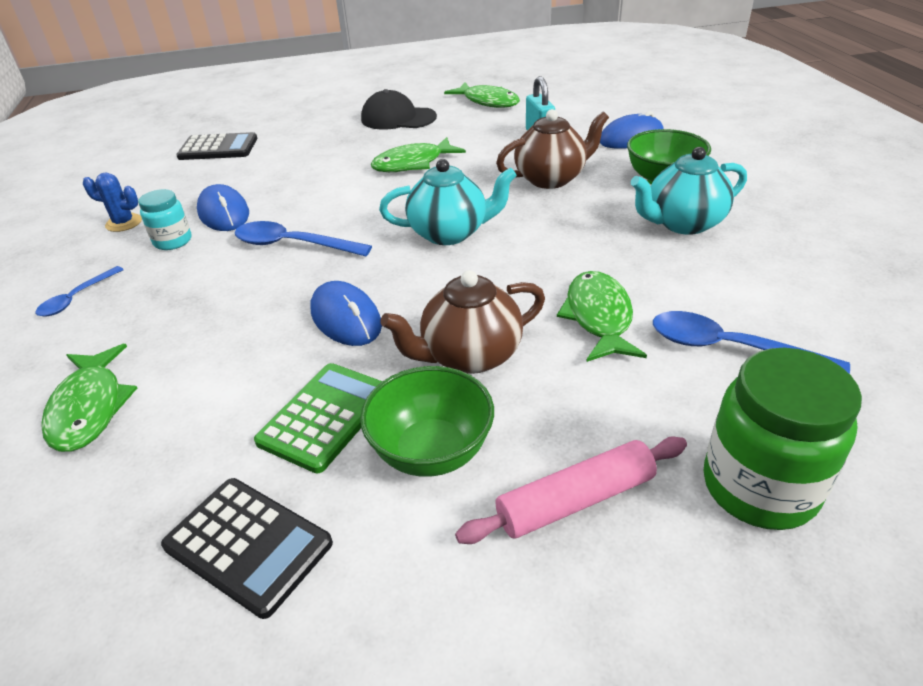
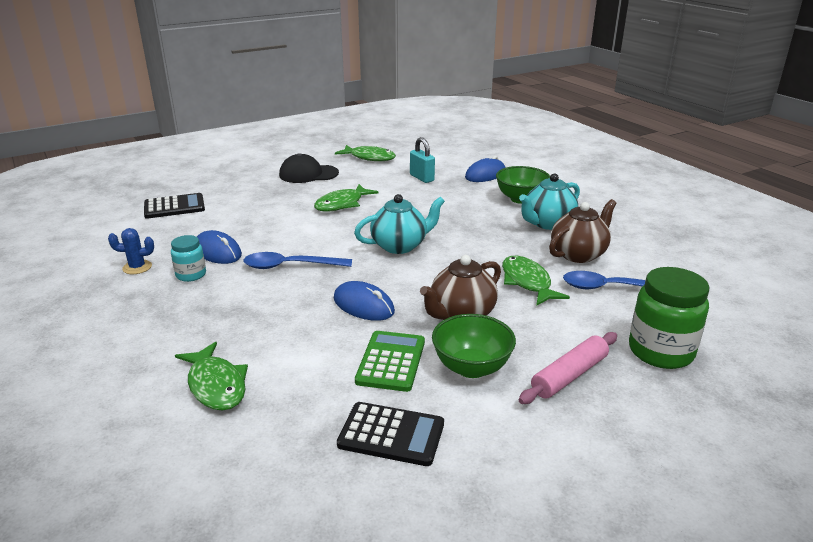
camera: 20 degrees left, 10 degrees down
(76, 298) = (142, 322): blue spoon -> none
(551, 179) = (447, 205): brown teapot -> brown teapot (578, 254)

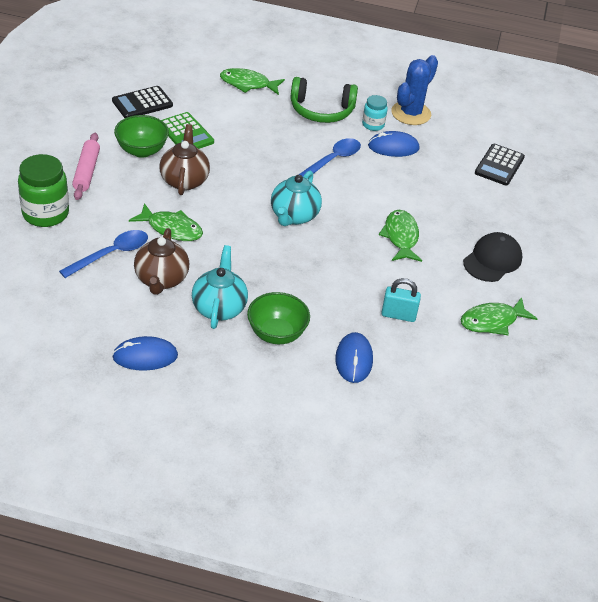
camera: 130 degrees right, 15 degrees up
(137, 267) = (411, 113): blue cactus -> blue cactus, size x1.87
(204, 311) = (321, 110): none -> green headphones
(363, 305) = (246, 157): blue mouse -> blue mouse (145, 356)

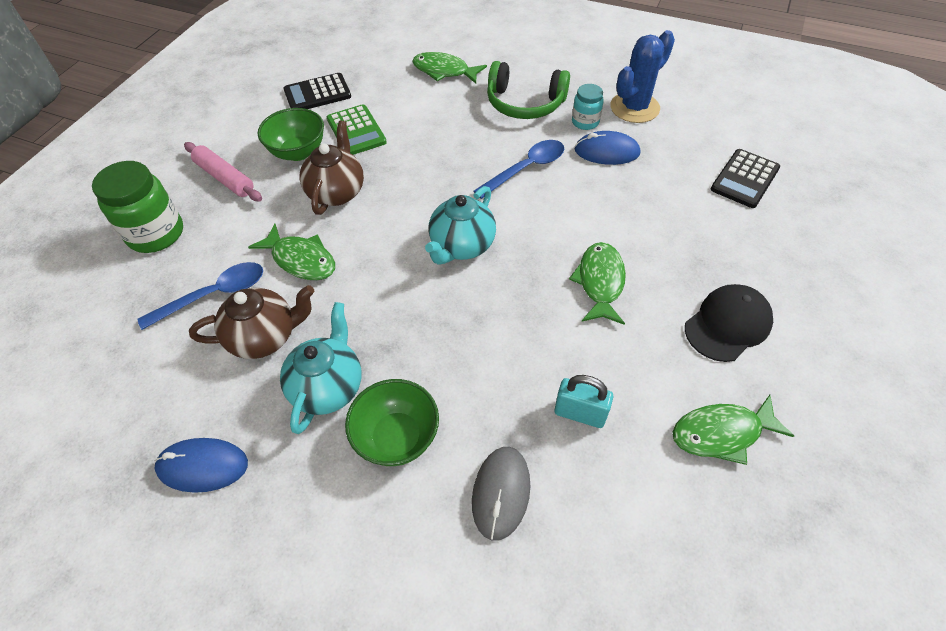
camera: 15 degrees right, 10 degrees up
(86, 171) = (225, 178): pink rolling pin -> pink rolling pin turned 60 degrees counterclockwise
(161, 279) = (265, 337): brown teapot -> brown teapot turned 120 degrees counterclockwise
(353, 359) = (501, 493): blue mouse -> grey mouse

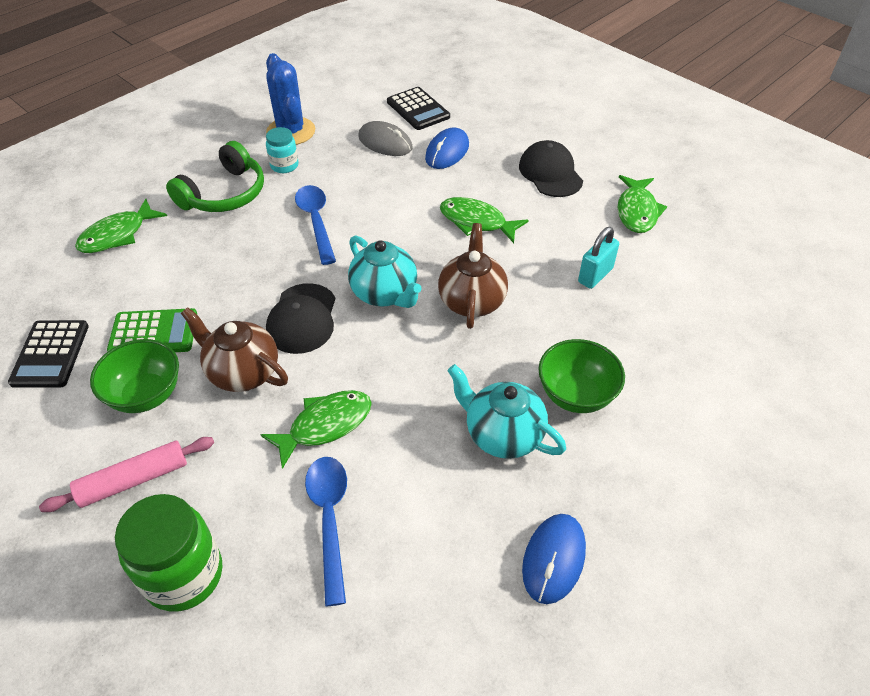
camera: 70 degrees left, 5 degrees down
(265, 337) = (416, 478): brown teapot -> brown teapot (472, 301)
(406, 204) = (302, 319): none -> black cap
(501, 493) = (648, 342): grey mouse -> grey mouse (385, 142)
(606, 152) = (333, 166): blue mouse -> blue mouse (447, 152)

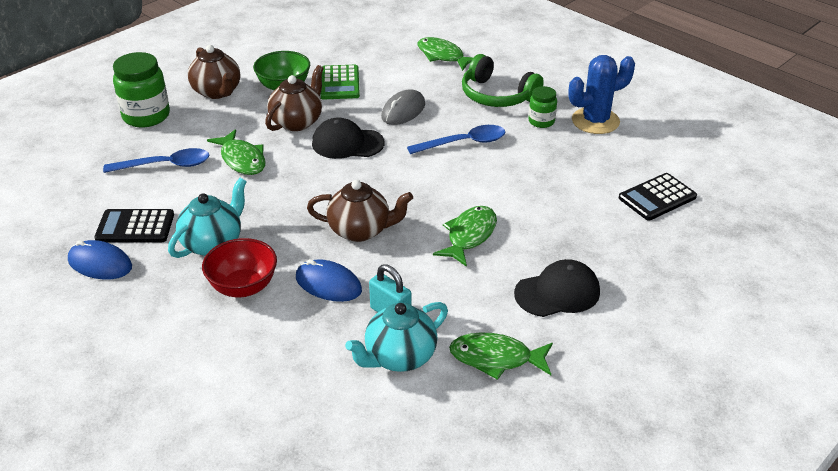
camera: 90 degrees right, 10 degrees down
(50, 354) = (325, 49): black calculator -> black calculator (135, 227)
(134, 480) = (217, 92): pink rolling pin -> brown teapot
(284, 166) = (541, 121): turquoise jar -> green jar
(385, 142) = (590, 177): grey mouse -> grey mouse (403, 110)
(385, 293) = (372, 182): turquoise teapot -> turquoise teapot (399, 357)
(447, 152) = (583, 217): blue mouse -> blue mouse (328, 284)
(576, 395) = (243, 287): green bowl -> red bowl

